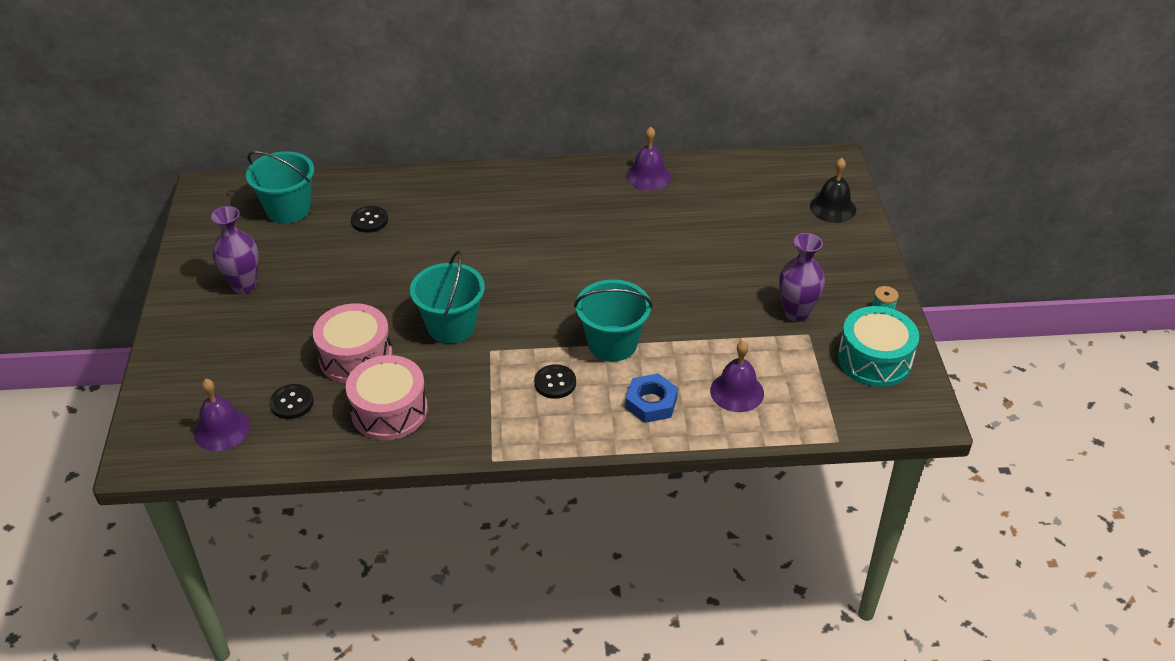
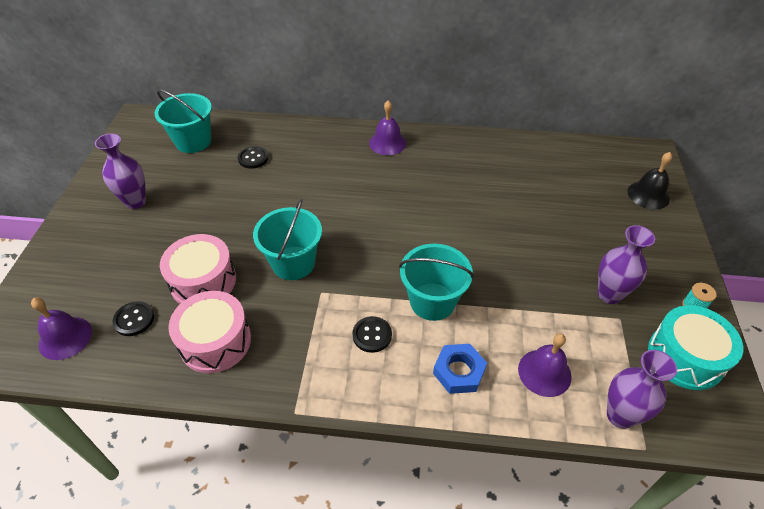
camera: 10 degrees right, 5 degrees up
(648, 176) = (489, 148): purple bell -> purple bell (387, 143)
(813, 418) = (620, 415): none -> purple vase

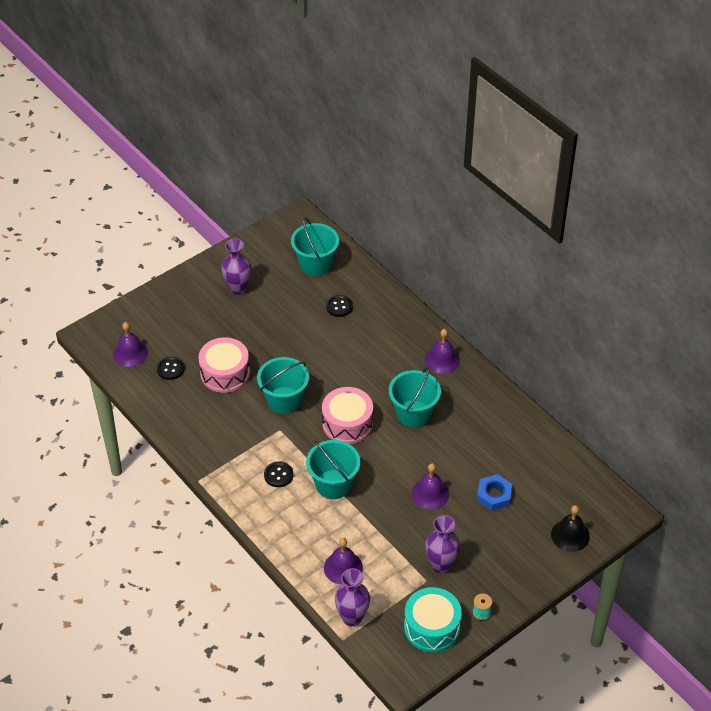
camera: 45 degrees right, 0 degrees up
(215, 341) = (198, 414): pink drum -> pink drum (347, 423)
(419, 194) = (413, 414): none -> turquoise bucket
(459, 371) = (299, 529): blue nut -> blue nut (494, 495)
(517, 244) = (430, 493): none -> purple bell

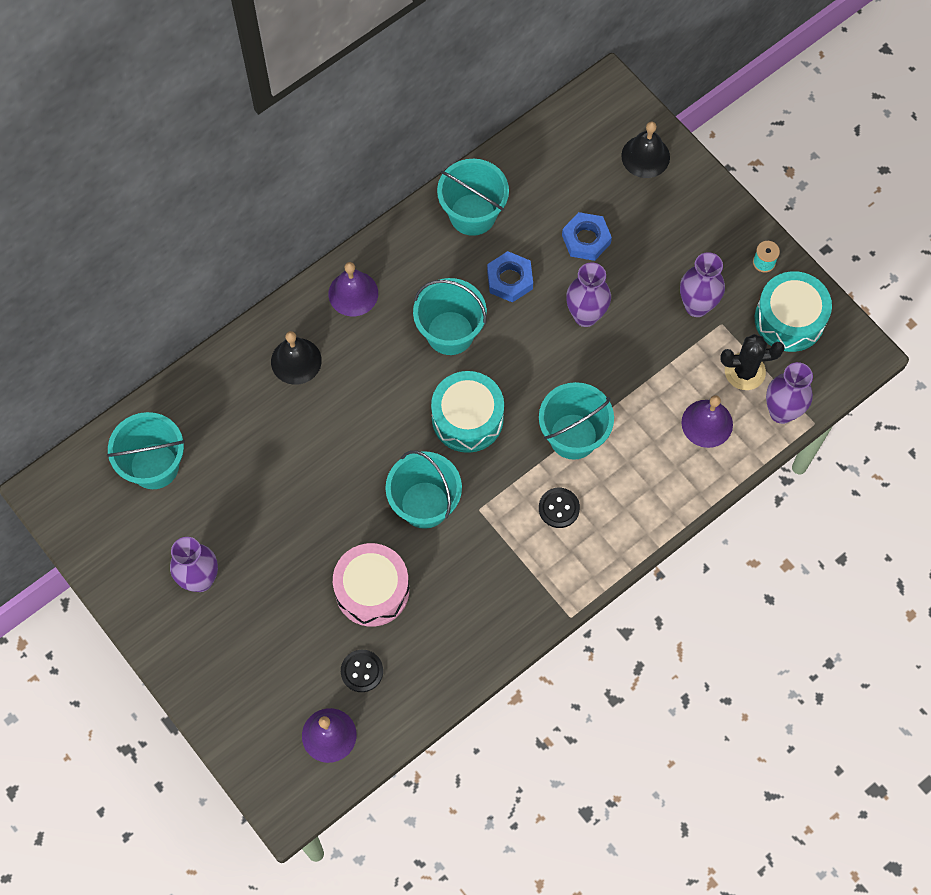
camera: 90 degrees left, 20 degrees up
(339, 306) = (244, 431): black button -> none
(347, 423) = (467, 419): pink drum -> turquoise drum
(386, 594) = (745, 371): none -> black cactus
(390, 331) = (296, 361): none -> black bell
(430, 493) = (585, 316): purple bell -> purple vase
(457, 448) = (509, 279): none -> blue nut
(509, 426) = (472, 214): none -> turquoise bucket

